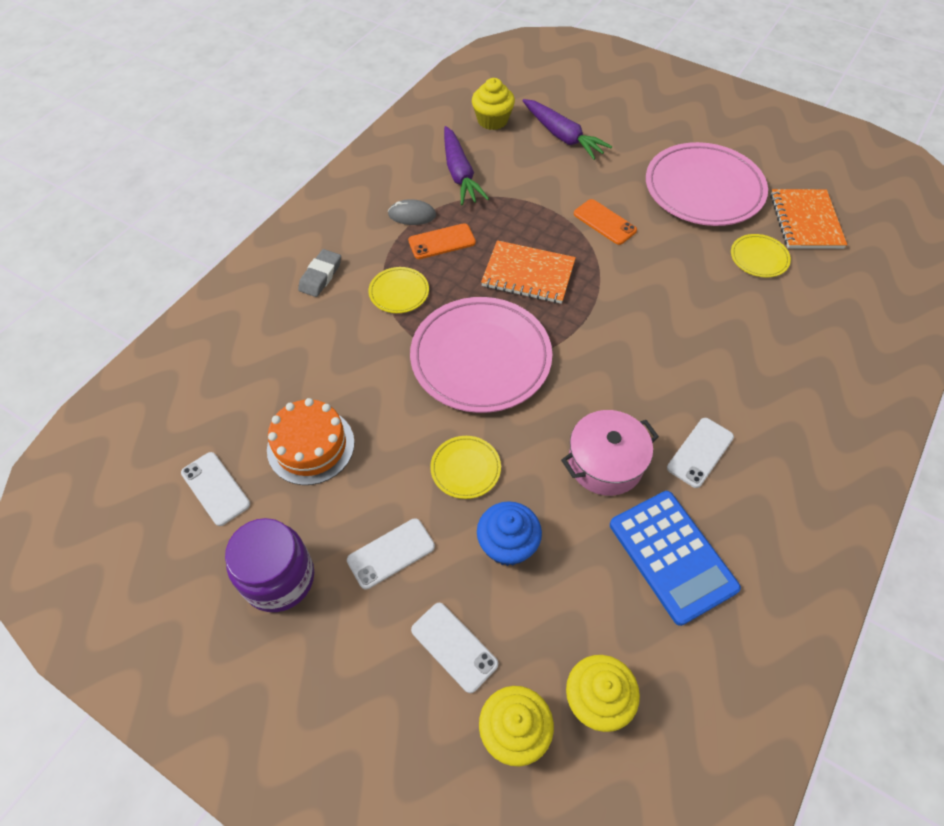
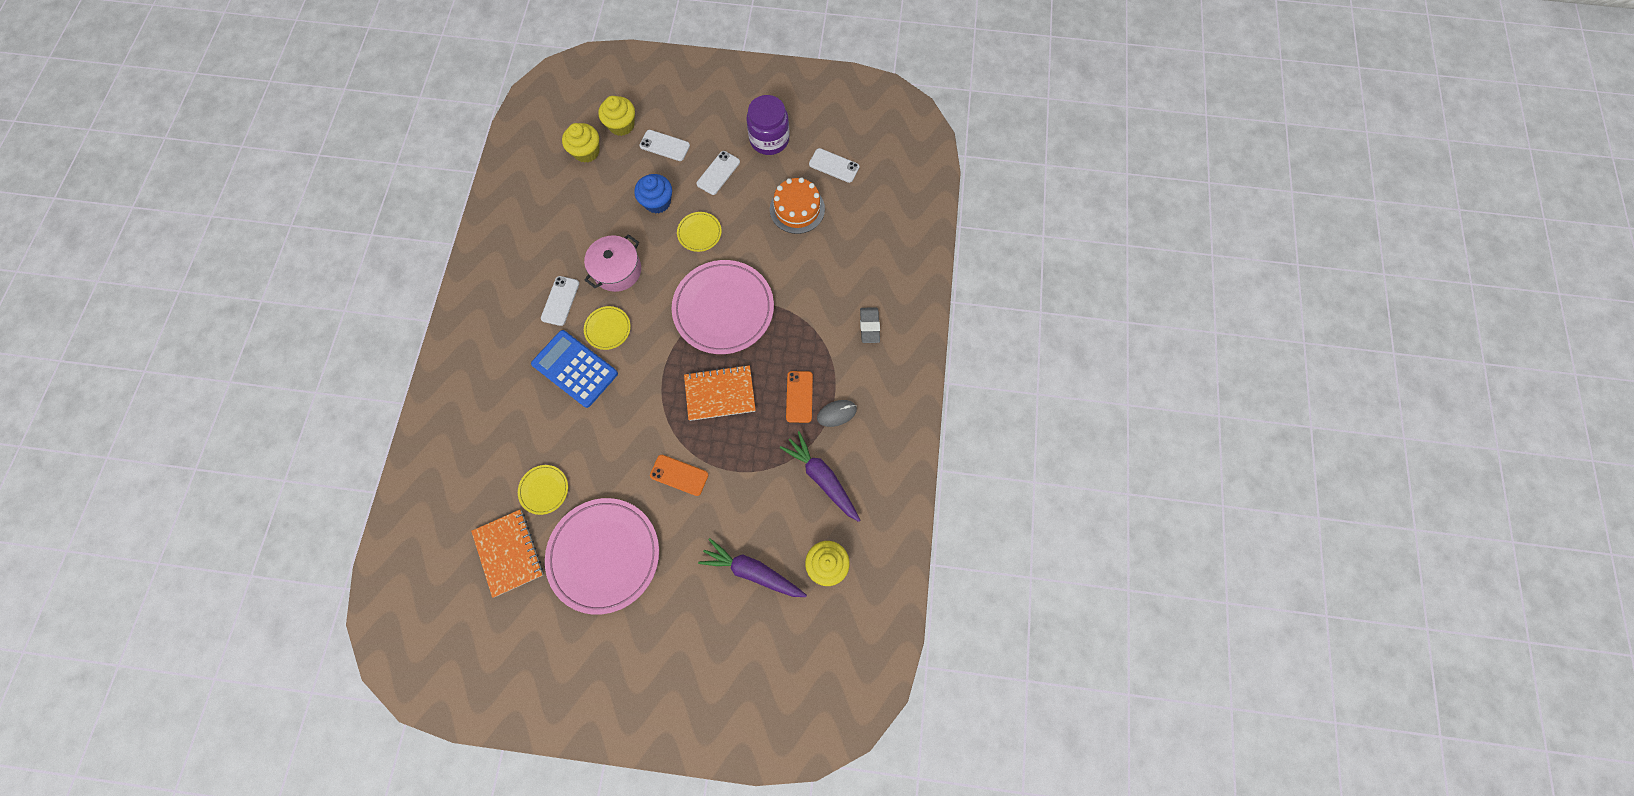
camera: 155 degrees right, 15 degrees up
(399, 292) = (806, 337): yellow plate -> yellow plate (608, 329)
(442, 241) = (799, 396): orange phone -> orange phone turned 45 degrees counterclockwise
(672, 556) = (564, 232): blue calculator -> blue calculator (575, 369)

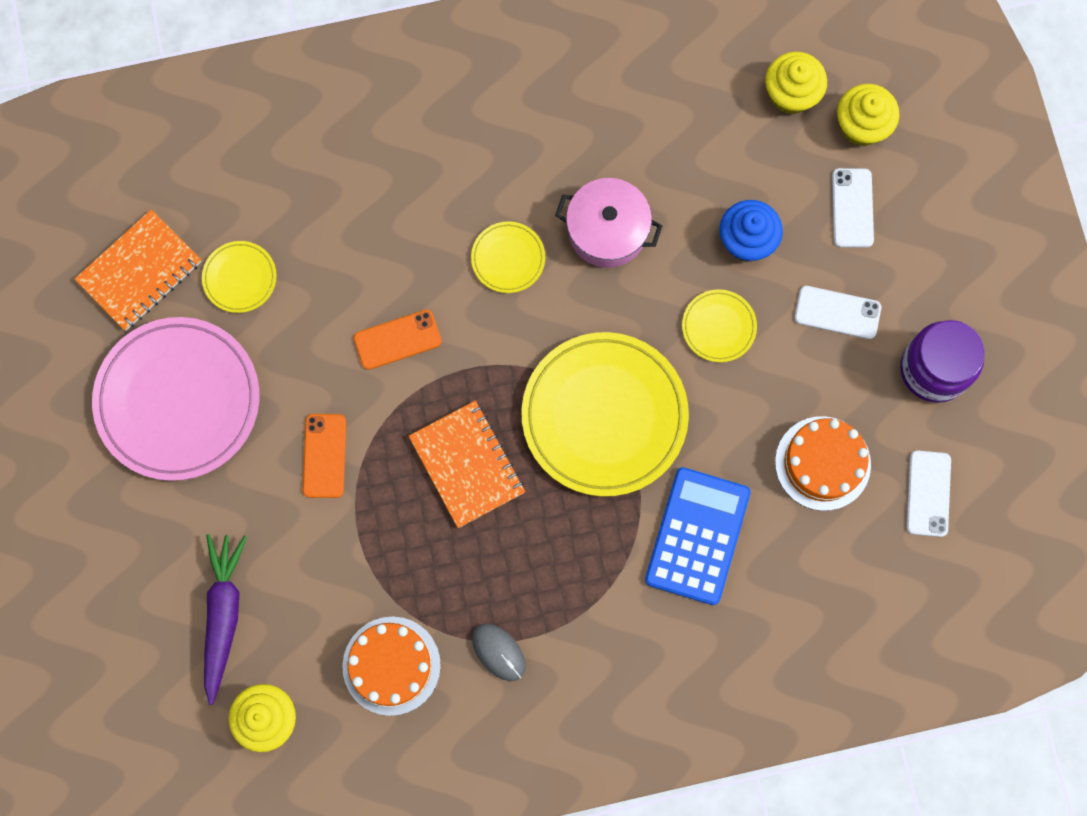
camera: 70 degrees right, 5 degrees up
(560, 301) = (526, 170): white phone -> none
(575, 369) = (429, 239): blue calculator -> blue calculator (697, 536)
(723, 309) = (604, 416): pink plate -> yellow plate
(799, 396) = (505, 585): orange phone -> orange phone (397, 340)
(822, 478) = (391, 665): purple carrot -> orange cake
(869, 326) = (660, 653): grey eraser -> none

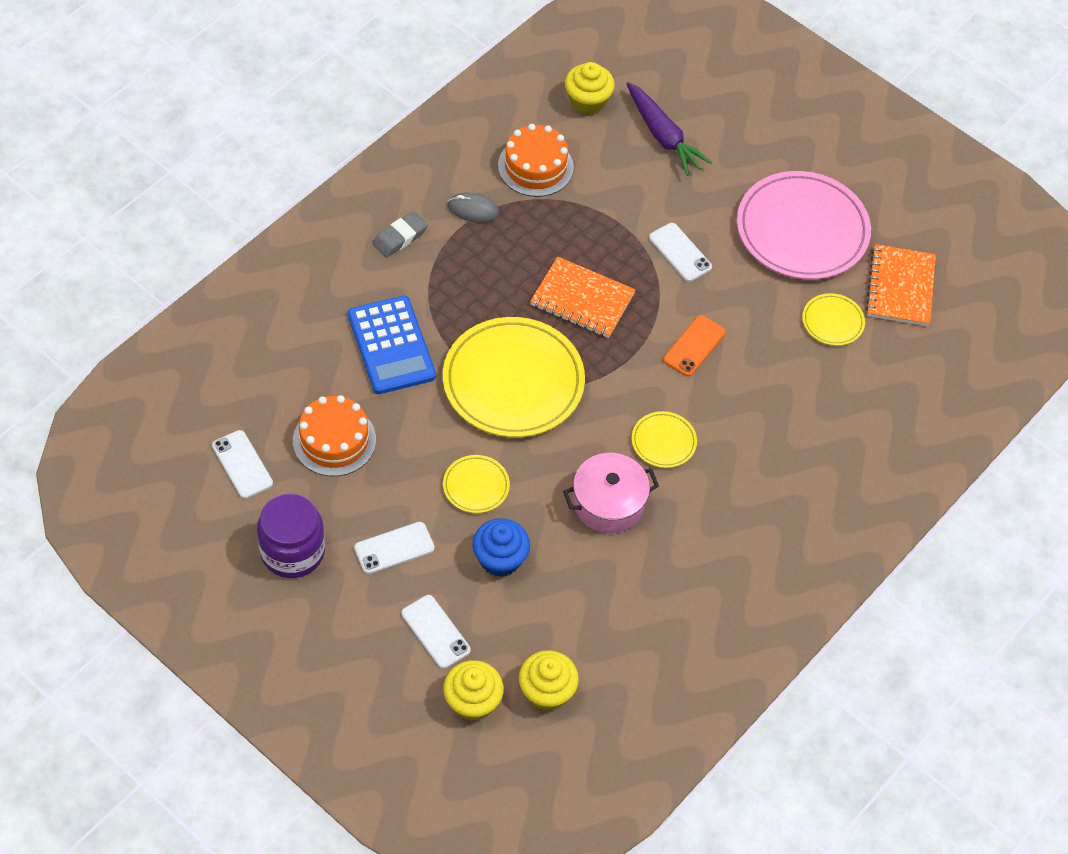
camera: 140 degrees right, 20 degrees down
(324, 456) = (680, 252): orange phone -> white phone
(600, 666) = (400, 237): none -> grey eraser

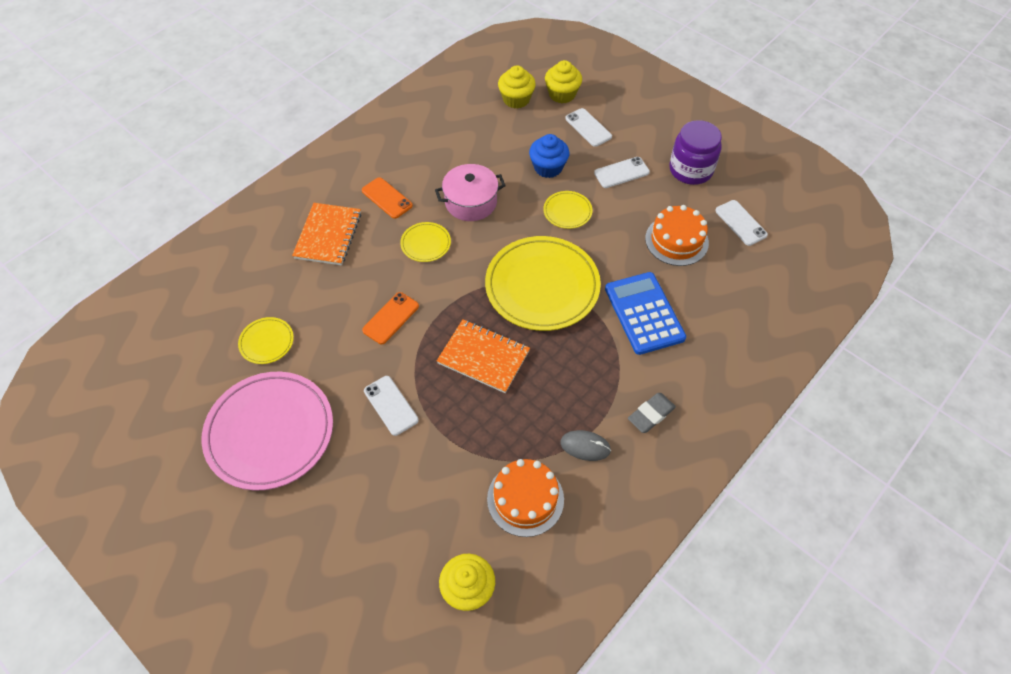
camera: 175 degrees left, 0 degrees up
(663, 136) = (390, 542): purple carrot -> none
(725, 511) = (387, 198): none -> orange phone
(900, 287) = (196, 375): orange notebook -> orange notebook (328, 235)

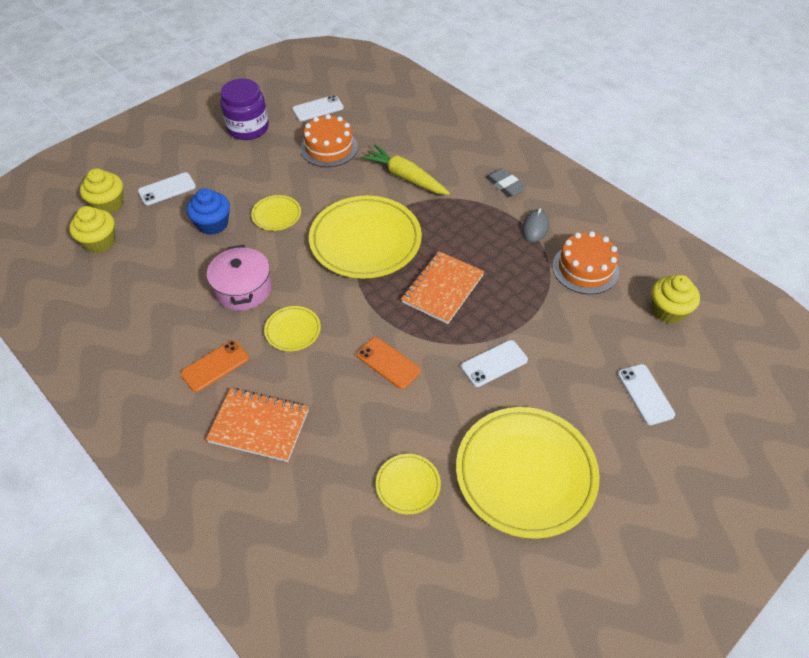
camera: 85 degrees left, 5 degrees down
(270, 432) = (525, 473): pink plate -> yellow plate
(621, 173) = (237, 172): white phone -> white phone (645, 394)
(644, 313) = (405, 177): blue calculator -> yellow carrot

